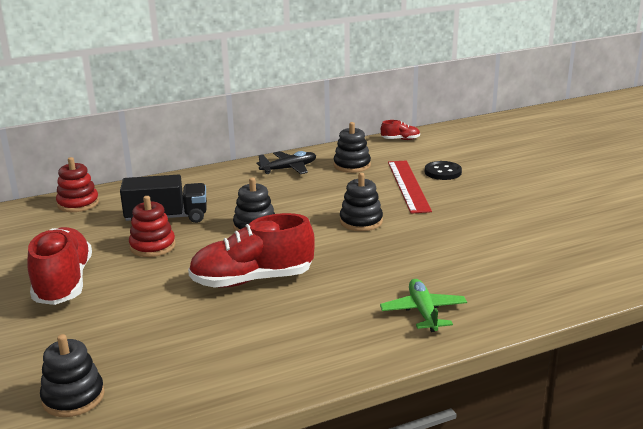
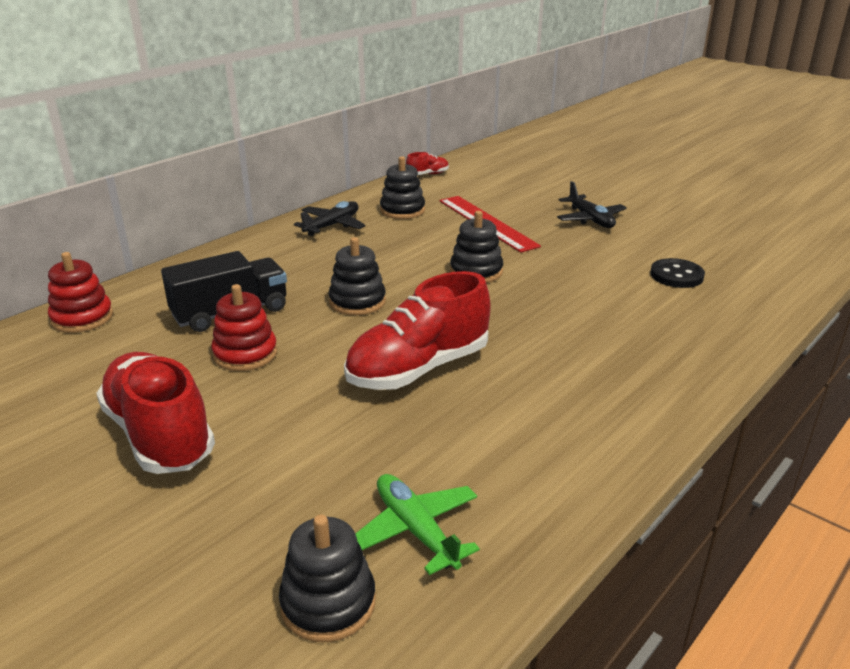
camera: 25 degrees left, 5 degrees up
(423, 312) = (648, 361): green plane -> green plane (416, 530)
(443, 172) = (508, 202): black button -> black button (676, 275)
(498, 197) = (590, 219): none -> black plane

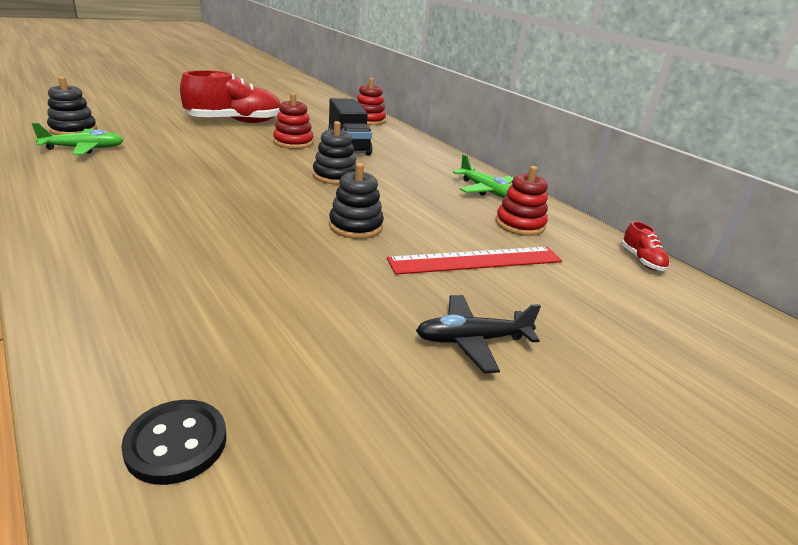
camera: 100 degrees right, 0 degrees up
(332, 225) = (486, 190): black plane -> green plane
(402, 210) = (519, 224): black stacking toy -> red stacking toy
(418, 369) = (223, 176): red shoe -> none
(676, 275) = (255, 347): black button -> black button (176, 443)

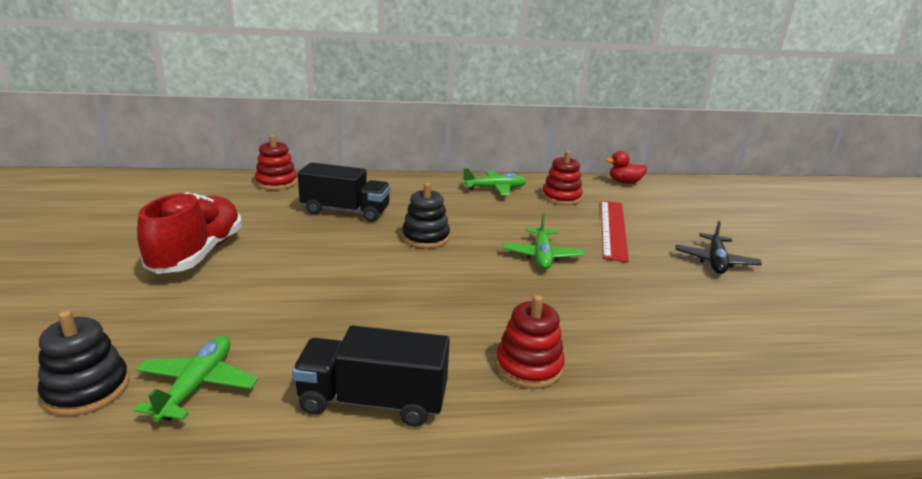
camera: 60 degrees left, 5 degrees down
(79, 191) = (373, 401): none -> black truck
(176, 443) = (834, 388): black button -> none
(293, 142) = (311, 236): red stacking toy -> red stacking toy (528, 366)
(355, 226) = (542, 256): black stacking toy -> green plane
(641, 260) = (624, 182): red shoe -> red duck

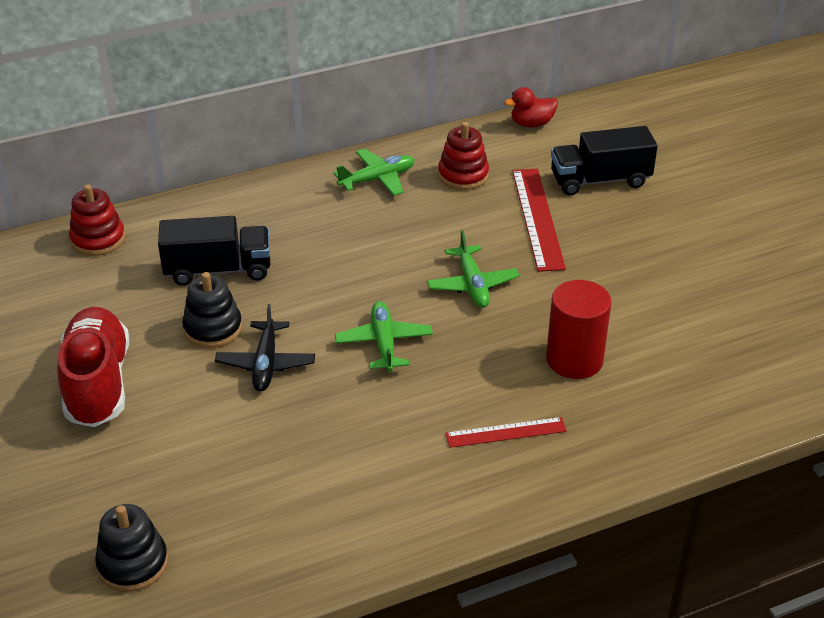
camera: 15 degrees left, 15 degrees up
(197, 385) = (226, 532): green plane -> green plane (384, 343)
(373, 401) = (387, 504): black truck -> black truck (600, 180)
(425, 238) = (334, 290): black stacking toy -> black stacking toy (213, 328)
(528, 366) = (506, 432): red stacking toy -> red ruler
(619, 324) = (574, 360): none -> red cylinder
(715, 261) = (655, 244): black plane -> black plane (266, 364)

